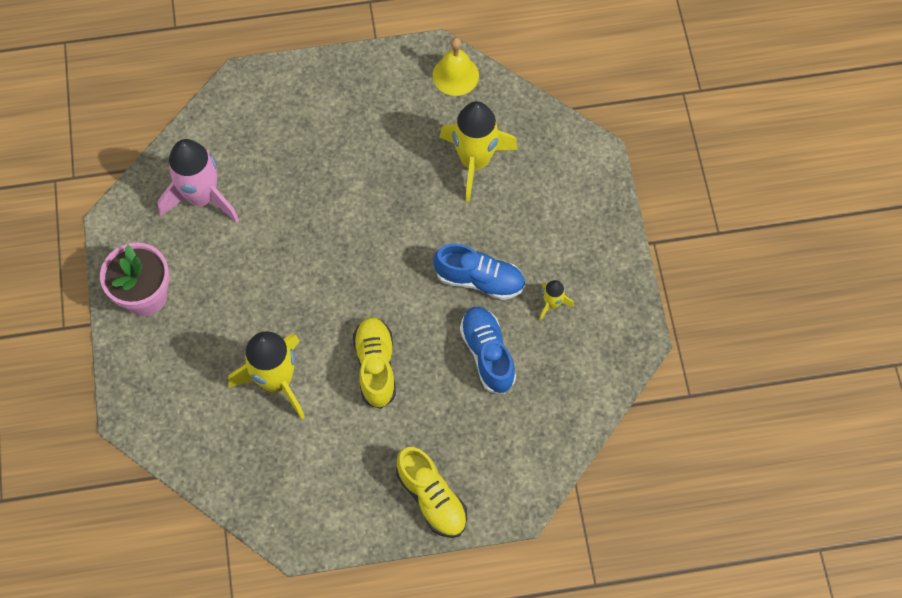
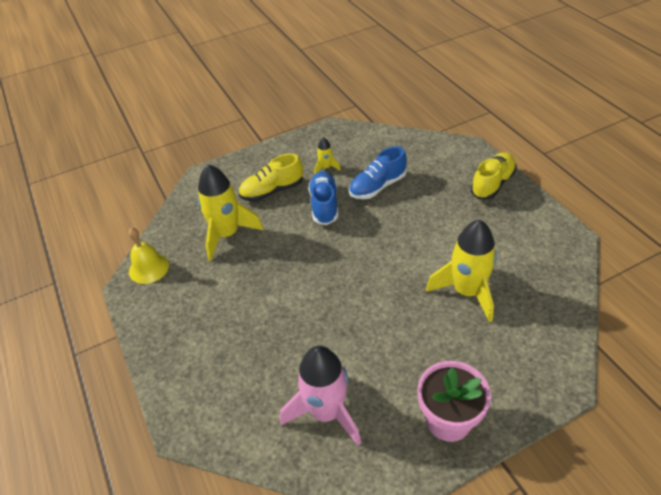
camera: 105 degrees left, 20 degrees down
(375, 366) = (420, 238): yellow shoe -> yellow shoe (272, 191)

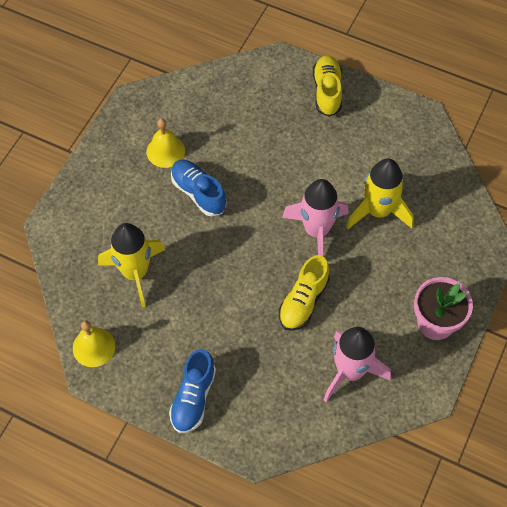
camera: 40 degrees left, 15 degrees up
(272, 191) = (136, 204): yellow shoe -> yellow shoe (303, 301)
(325, 168) = (165, 151): yellow rocket -> yellow bell
(377, 186) = (230, 147): blue shoe -> blue shoe (193, 398)
(396, 278) = (316, 231): none -> pink rocket

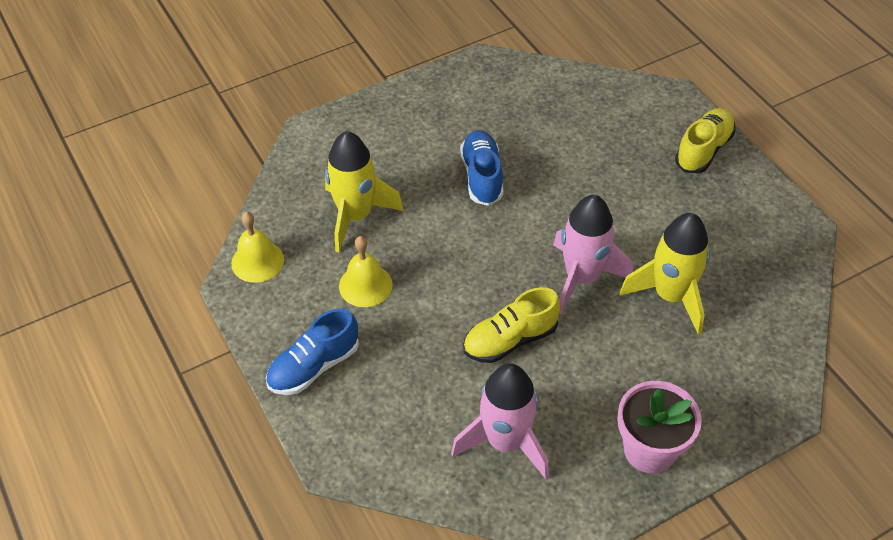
camera: 35 degrees right, 10 degrees down
(165, 151) = (479, 122): yellow bell -> yellow bell (365, 285)

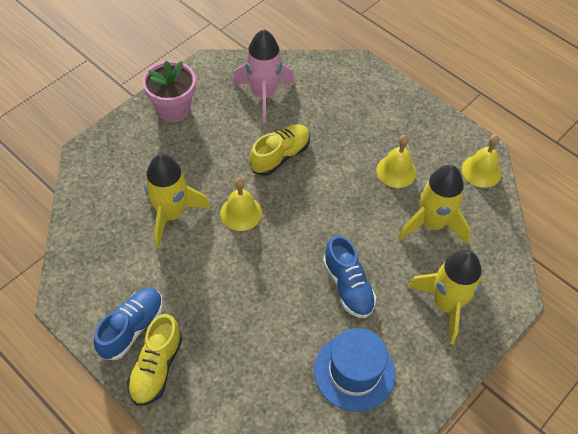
camera: 160 degrees right, 5 degrees up
(314, 366) = (401, 111): blue shoe -> blue shoe (132, 328)
(386, 139) = (446, 304): none -> yellow rocket
(506, 107) = (354, 372): none -> blue hat
(582, 278) = (241, 213): pink rocket -> yellow bell

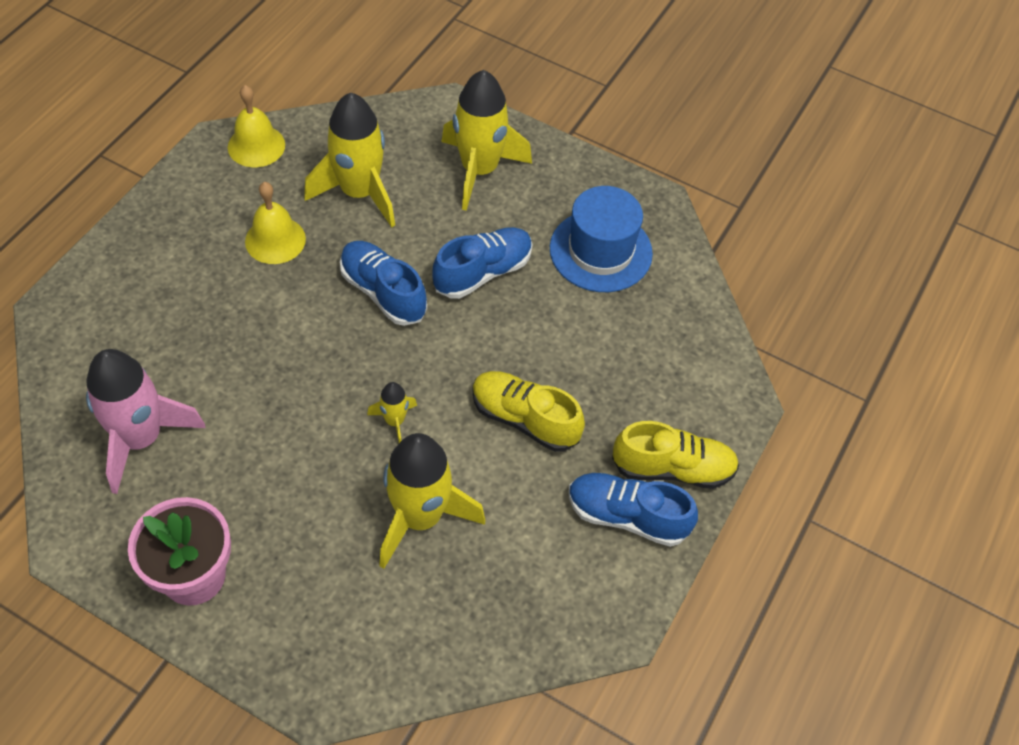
camera: 105 degrees left, 0 degrees up
(241, 213) = (394, 421): yellow bell -> yellow rocket
(280, 156) = (273, 390): yellow shoe -> yellow shoe (524, 419)
(342, 223) = (383, 292): none -> blue shoe

